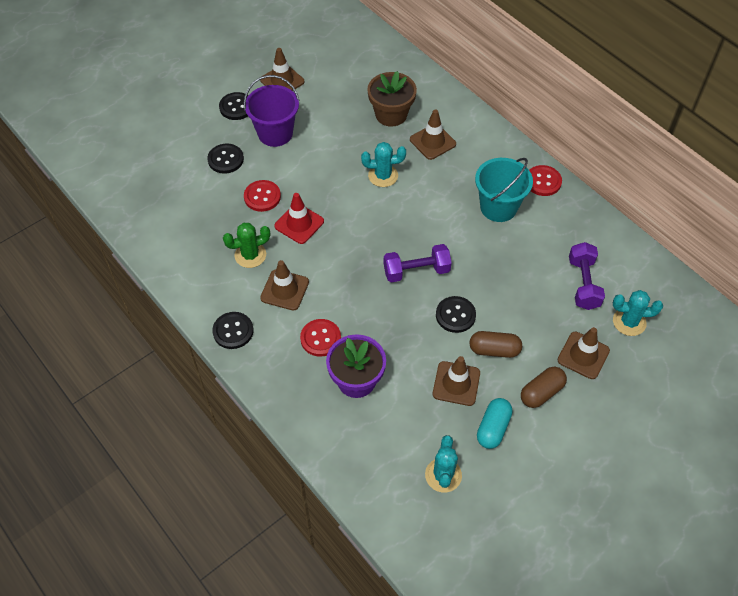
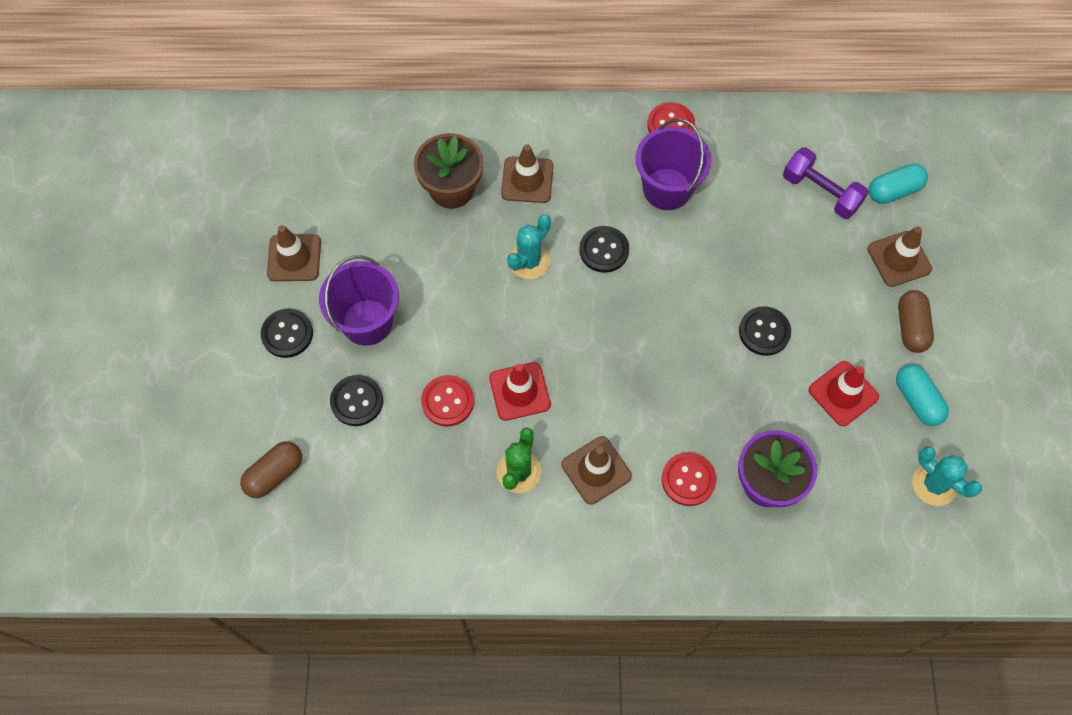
camera: 50 degrees left, 10 degrees up
(233, 331) = (606, 561): black button -> black button (604, 250)
(416, 271) = (680, 325): purple dumbbell -> none
(456, 383) = (843, 393): brown traffic cone -> red traffic cone
(494, 350) = (832, 330): brown capsule -> brown capsule (274, 474)
(498, 207) = (667, 189): turquoise bucket -> purple bucket
(629, 322) = (894, 191): turquoise cactus -> turquoise capsule

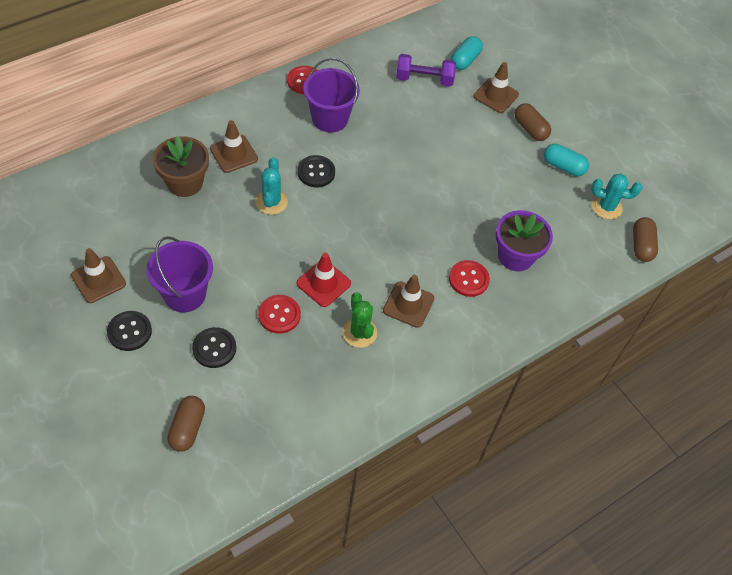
camera: 40 degrees left, 10 degrees down
(764, 332) = (450, 172): black button -> none
(843, 393) = (520, 183): red traffic cone -> none
(941, 560) = (641, 245): none -> brown capsule

